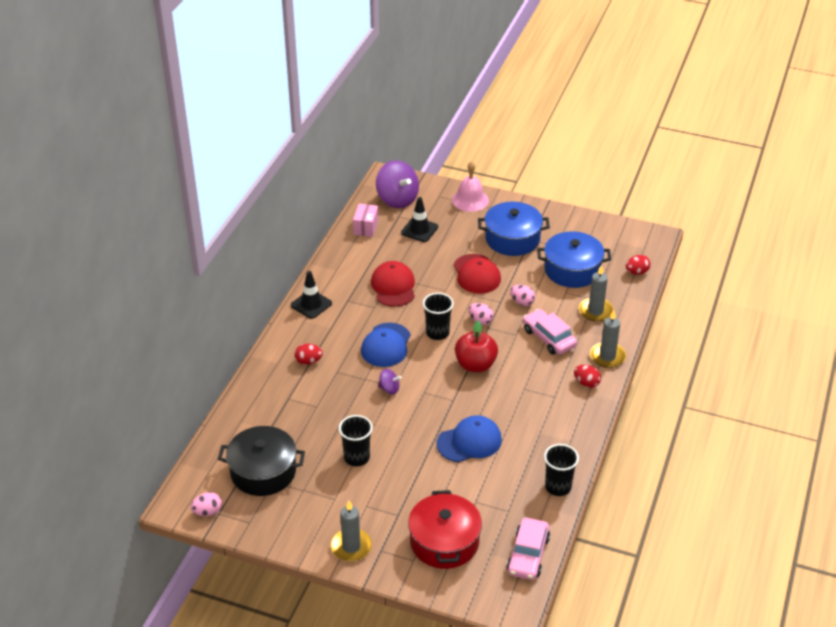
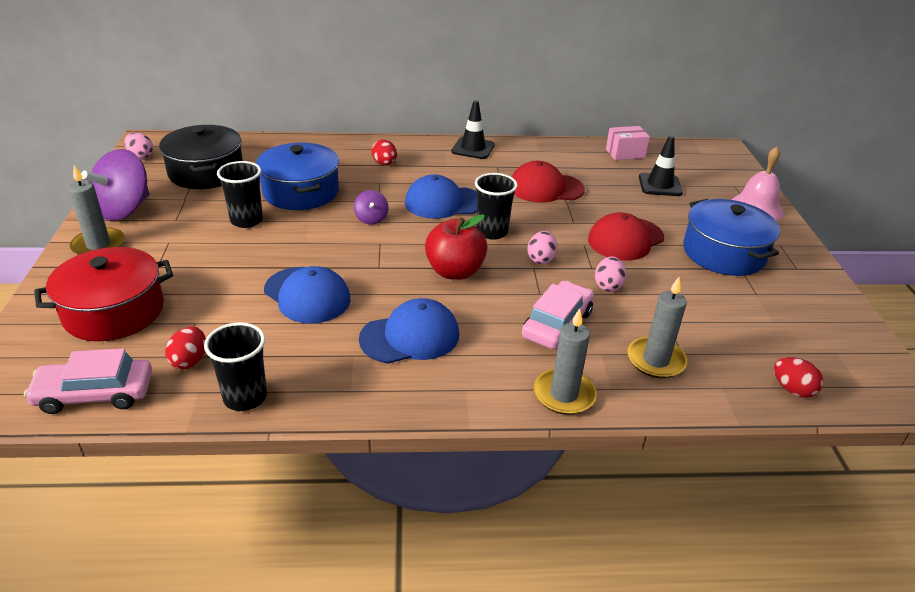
camera: 65 degrees right, 5 degrees down
(393, 286) = (546, 188): red cap -> red cap turned 150 degrees counterclockwise
(397, 199) = (694, 162): purple spinning top -> purple spinning top (124, 210)
(533, 404) = (410, 336): none -> blue cap
(572, 270) = (721, 318): blue pot -> blue pot (301, 192)
(586, 383) = (487, 383): red egg -> red egg (189, 361)

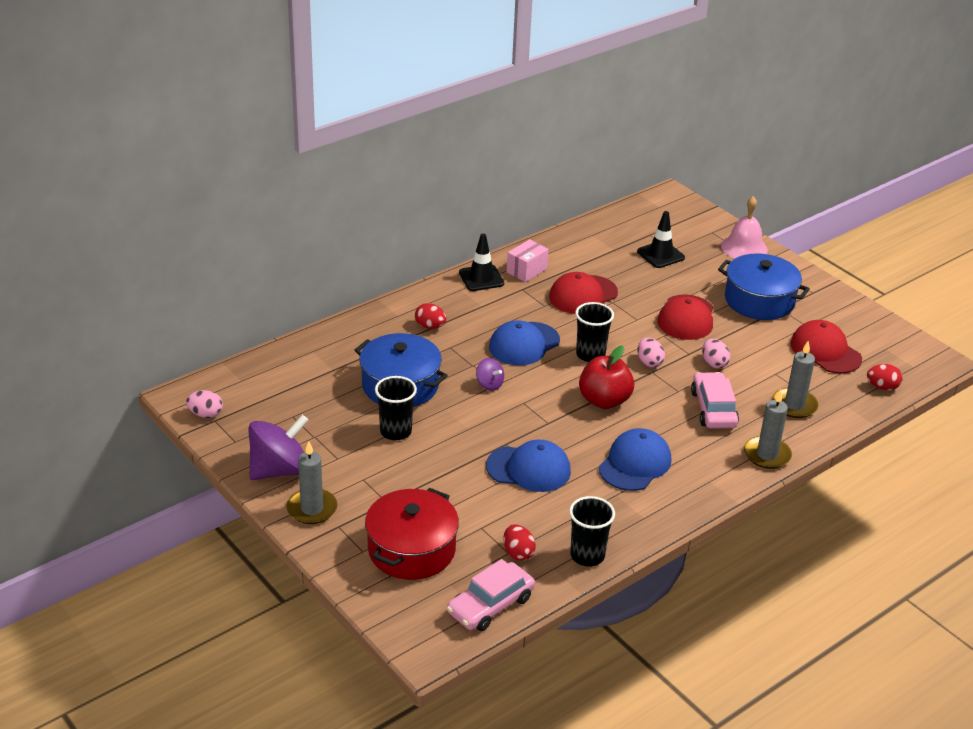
camera: 35 degrees left, 0 degrees up
(124, 210) = (279, 470): purple spinning top -> purple spinning top turned 120 degrees counterclockwise
(206, 172) = (291, 403): black pot -> none
(625, 153) = (604, 232): pink box -> pink box (526, 270)
(753, 325) = (825, 351): none -> red cap

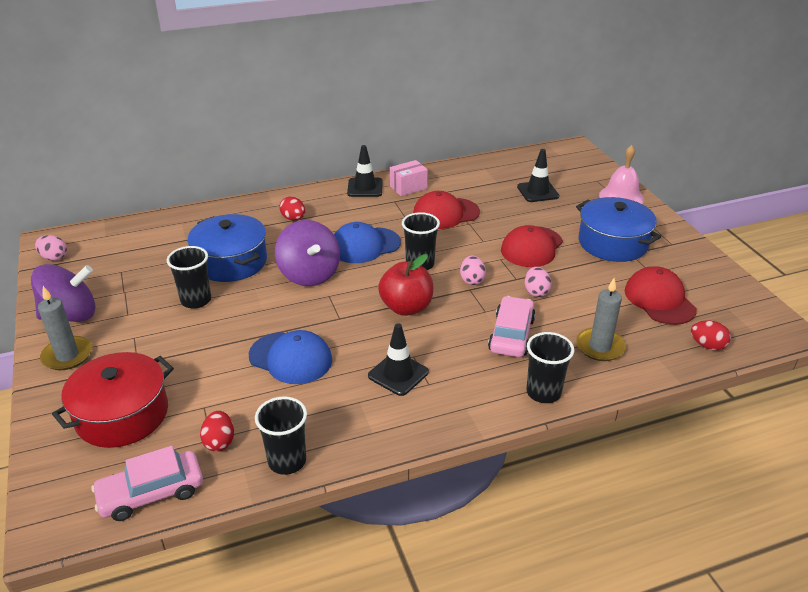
camera: 20 degrees right, 0 degrees up
(489, 384) = (309, 274): purple spinning top -> purple spinning top, size x2.06
(635, 464) = (398, 374): blue cap -> black traffic cone
(767, 455) = (543, 392): grey candle -> black cup

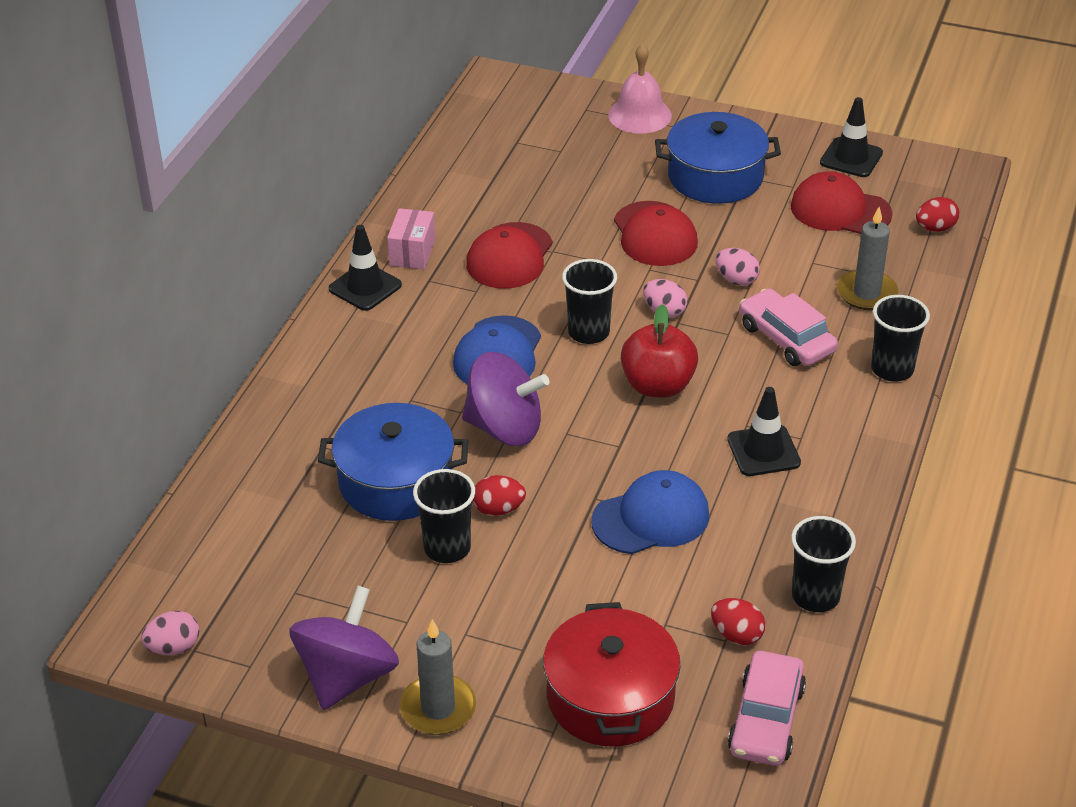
camera: 50 degrees left, 5 degrees up
(293, 218) = (360, 382): red egg -> red egg (498, 509)
(538, 192) = (553, 164): black traffic cone -> black traffic cone (851, 158)

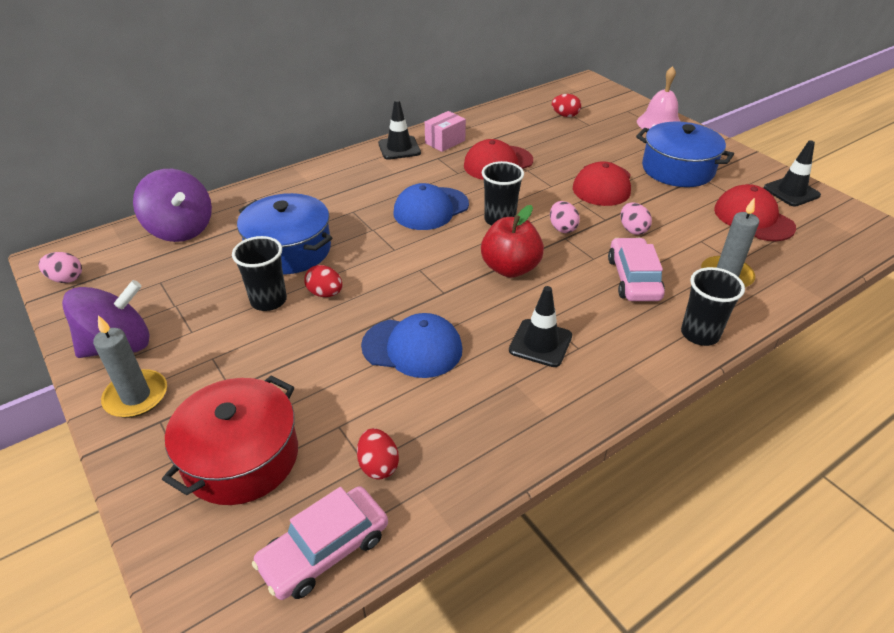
camera: 35 degrees right, 0 degrees up
(504, 428) = (386, 249): purple spinning top -> purple spinning top (181, 229)
(815, 596) = (469, 471): black cup -> none
(935, 228) = (823, 256): red egg -> red egg (565, 115)

